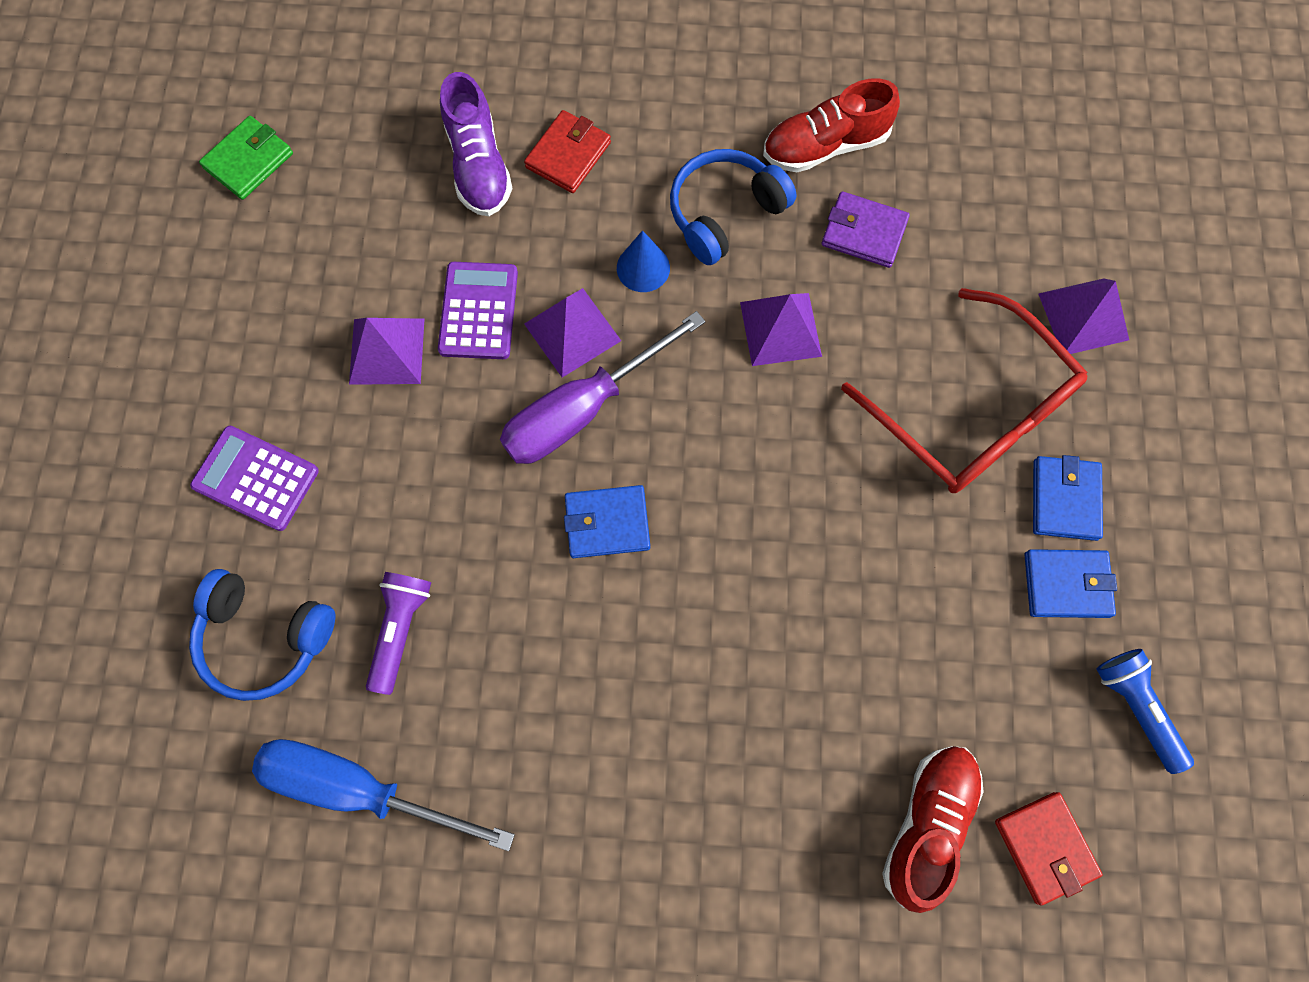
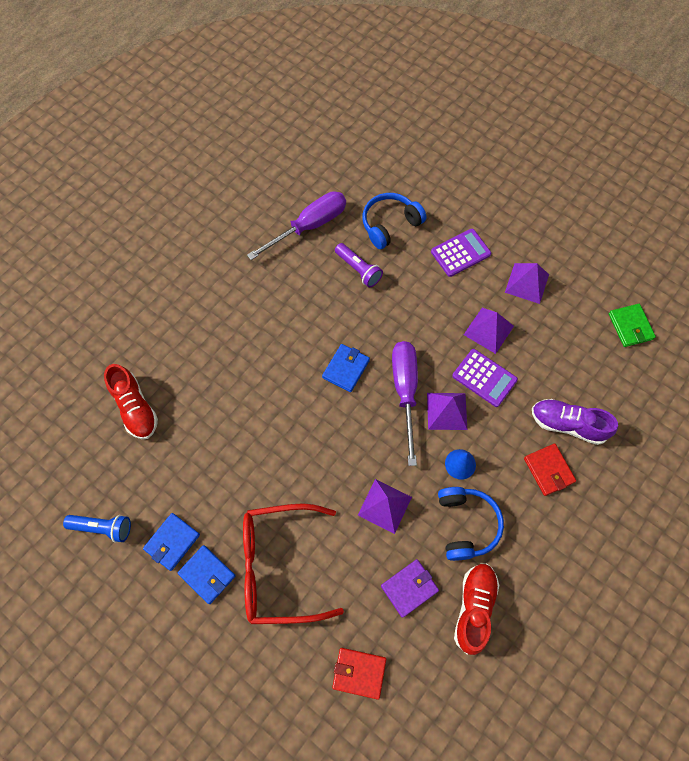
camera: 125 degrees right, 5 degrees down
(359, 788) = (309, 226): blue screwdriver -> purple screwdriver
(1045, 847) = (90, 445): red wallet -> red wallet (359, 673)
(1083, 316) = (285, 668): purple pyramid -> purple pyramid (527, 283)

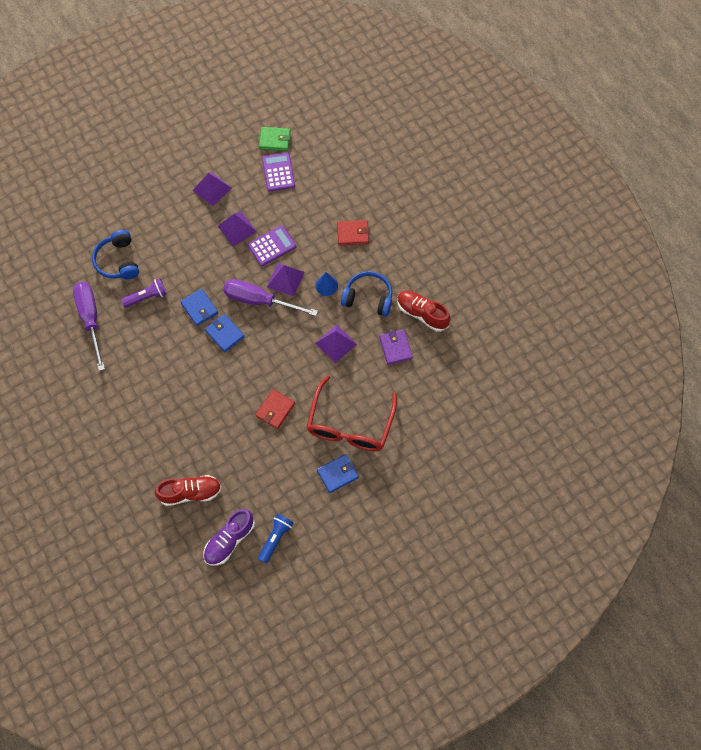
camera: 70 degrees left, 0 degrees up
(172, 542) = (305, 492): blue wallet -> blue wallet (199, 308)
(359, 673) = (436, 397): red wallet -> red wallet (275, 410)
(460, 253) = (166, 222): purple calculator -> purple calculator (278, 172)
(567, 424) = (327, 209): purple shoe -> purple shoe (229, 540)

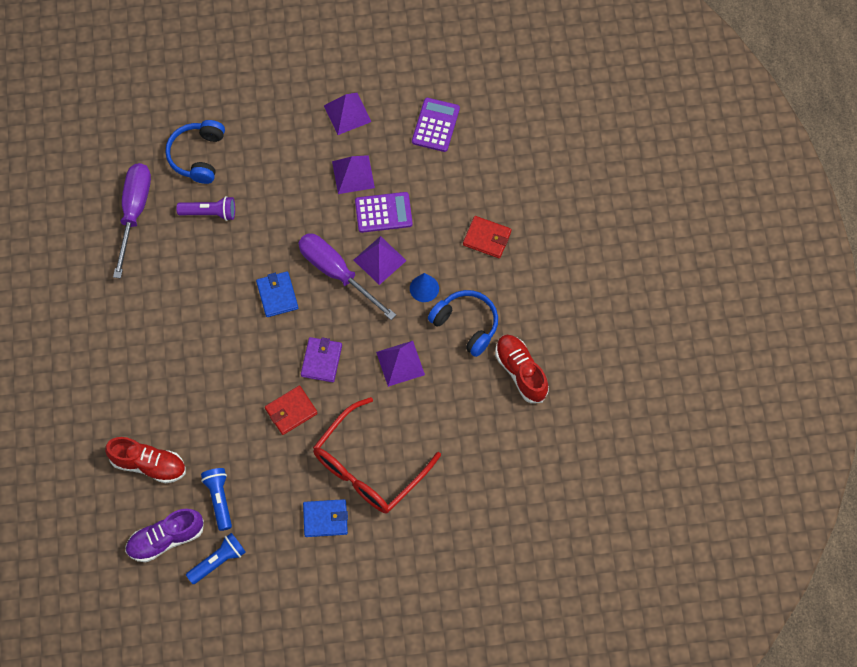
camera: 25 degrees right, 0 degrees up
(199, 308) = (263, 252): blue wallet -> none
(254, 494) = (219, 499): none -> blue flashlight
(275, 140) = (451, 83): green wallet -> none
(395, 348) = (468, 399): purple wallet -> purple wallet (321, 360)

